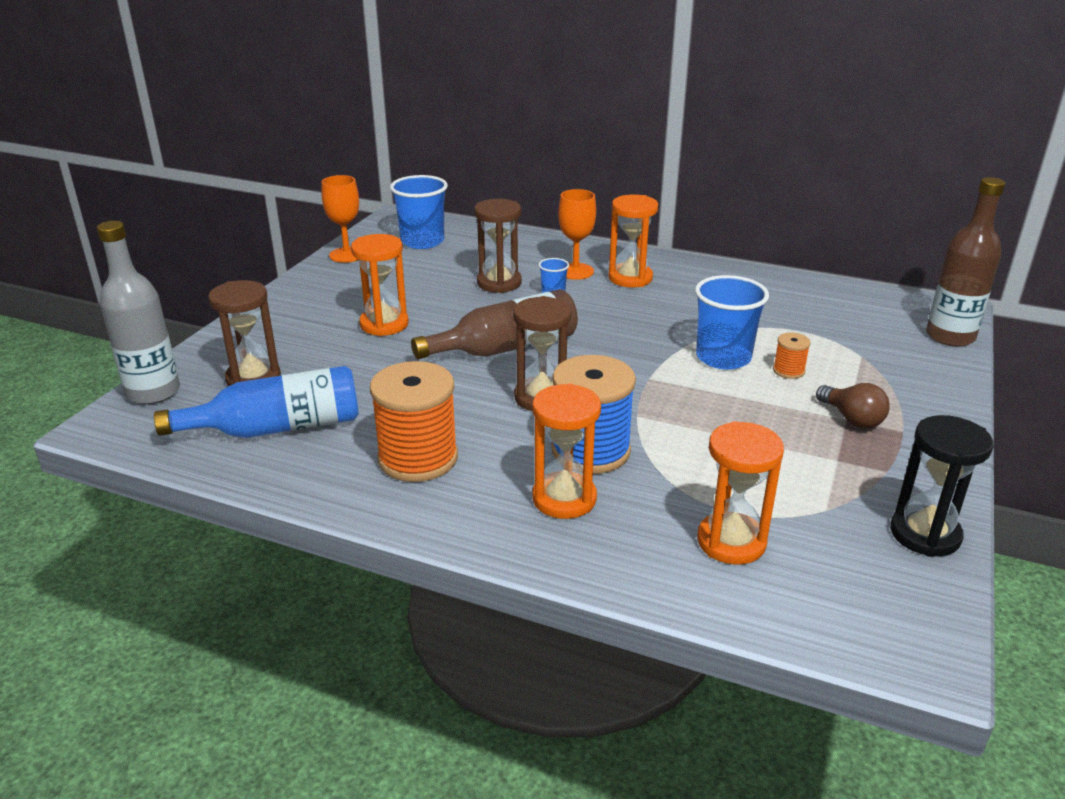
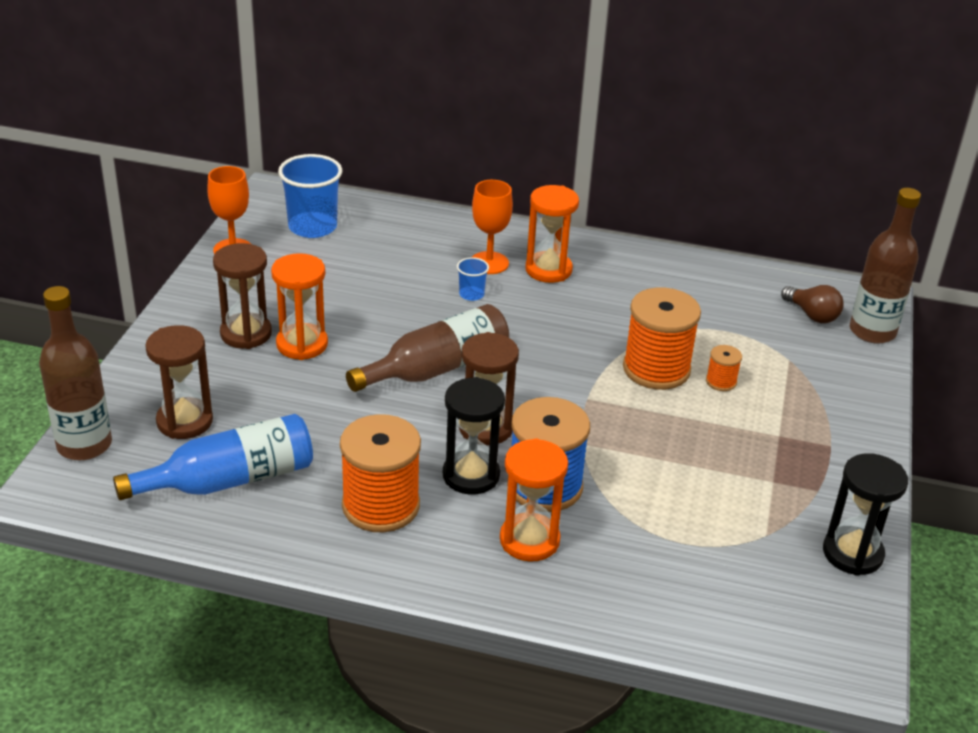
camera: 10 degrees left, 5 degrees up
(153, 392) = (84, 445): grey bottle -> brown bottle
(499, 283) = (411, 283): brown hourglass -> brown hourglass (246, 334)
(516, 437) = (471, 475): none -> black hourglass
(723, 357) = (656, 369): blue cup -> orange spool
(731, 542) = (686, 574): orange hourglass -> none
(852, 419) = (784, 435): brown light bulb -> brown light bulb (812, 315)

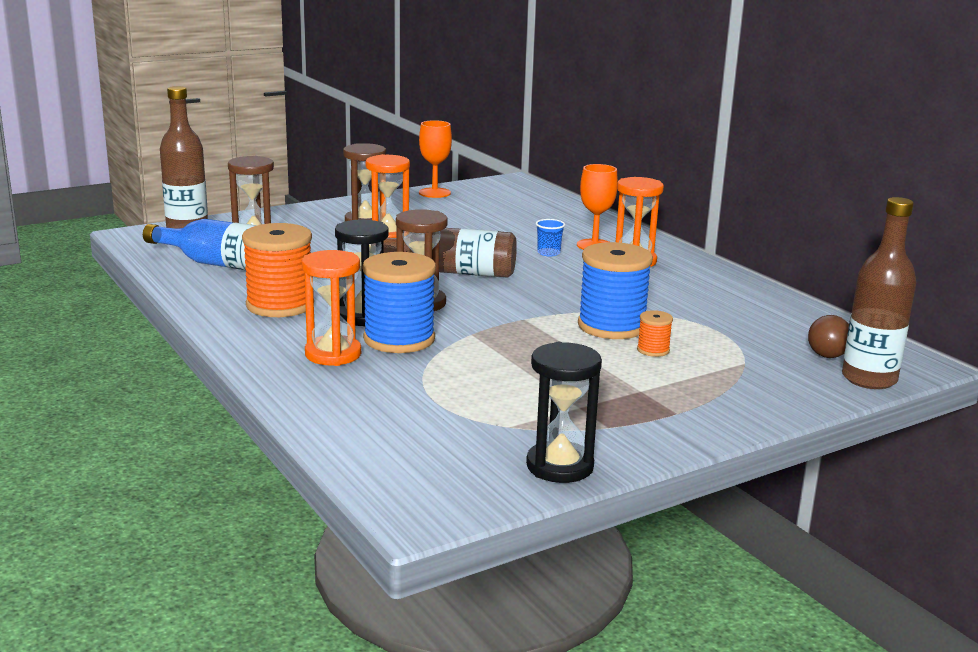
camera: 45 degrees right, 15 degrees down
(312, 227) = (506, 199): blue cup -> none
(656, 369) = (611, 326): orange spool -> blue spool

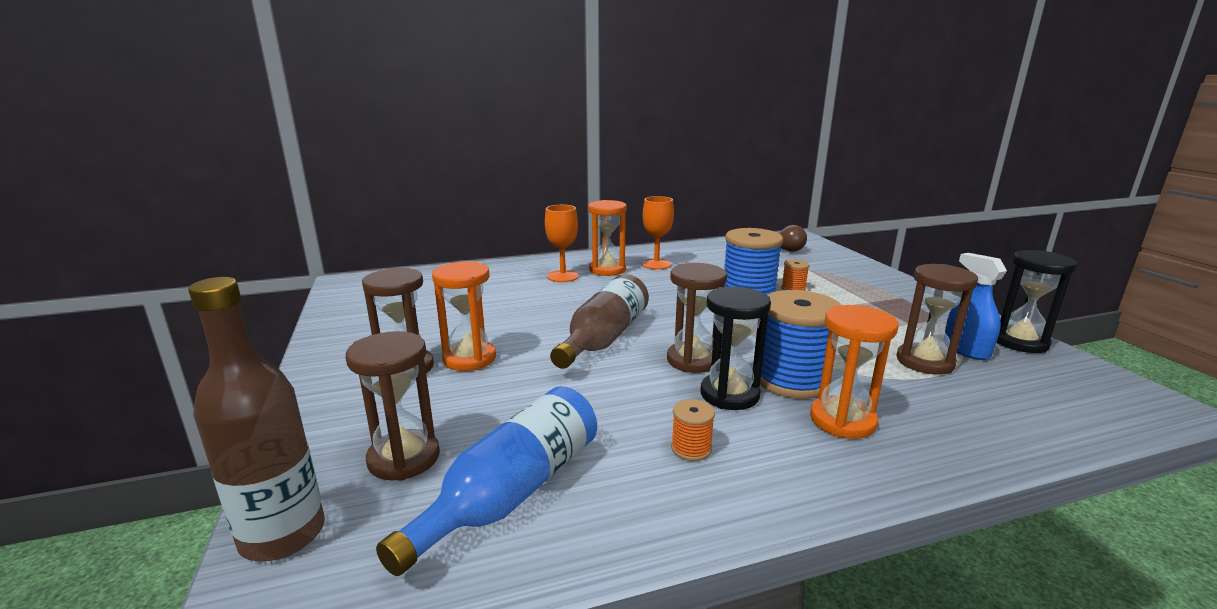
camera: 75 degrees left, 0 degrees up
(280, 305) = (691, 448): orange spool -> orange spool, size x0.45
(434, 193) = (339, 320): orange goblet -> orange goblet (656, 264)
(468, 401) = (924, 362): none -> brown hourglass
(514, 428) = (965, 350): none -> blue spray bottle
(548, 253) = (572, 293): blue cup -> none
(869, 379) = (823, 248): brown bottle -> none

